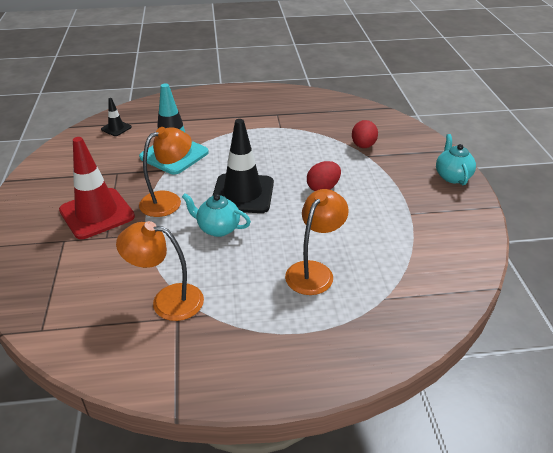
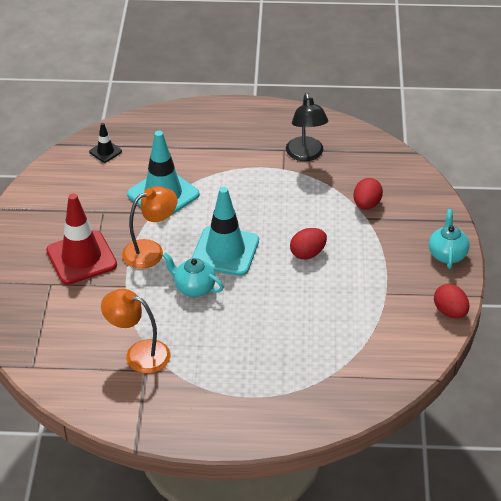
camera: 10 degrees right, 5 degrees up
(242, 194) = (225, 251): black traffic cone -> turquoise traffic cone
(297, 116) = (306, 155): none -> black lamp
(314, 271) = (274, 342): orange lamp -> none
(479, 223) = (450, 312): none -> red egg

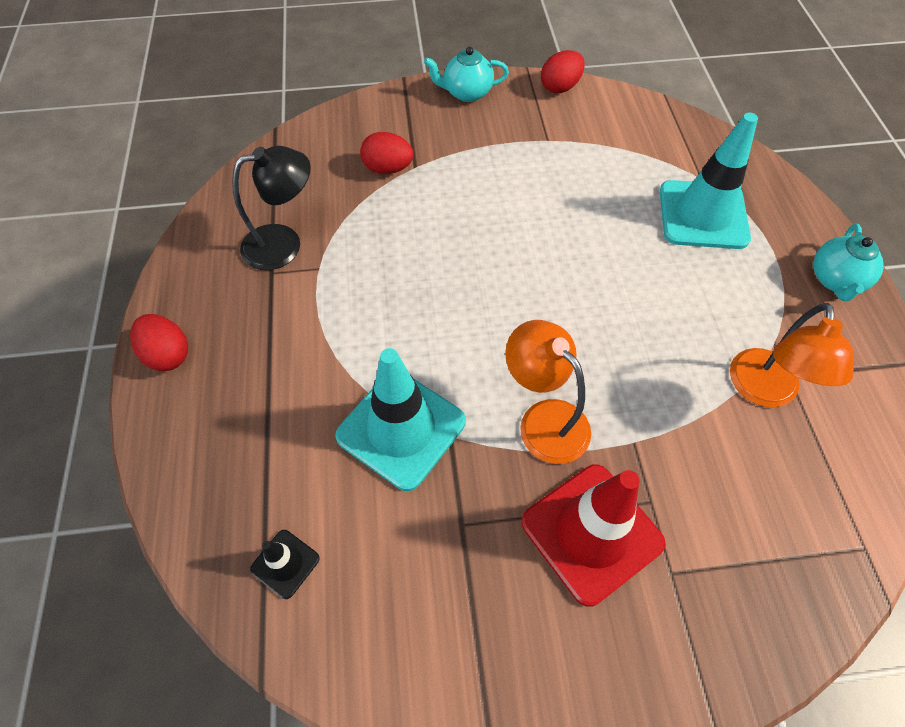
camera: 100 degrees left, 15 degrees up
(194, 288) = (606, 343): turquoise teapot -> turquoise teapot (835, 280)
(225, 251) = (518, 315): turquoise traffic cone -> turquoise traffic cone (703, 215)
(308, 253) = (498, 220): red egg -> red egg (168, 354)

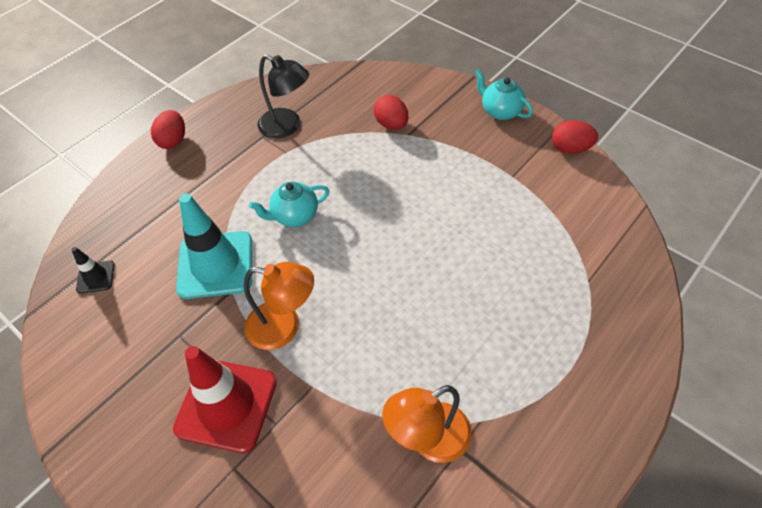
camera: 50 degrees right, 5 degrees down
(544, 419) = (284, 327): orange lamp -> orange lamp turned 90 degrees clockwise
(703, 215) = (552, 303): turquoise traffic cone -> none
(835, 280) = (589, 428): turquoise teapot -> turquoise teapot (294, 216)

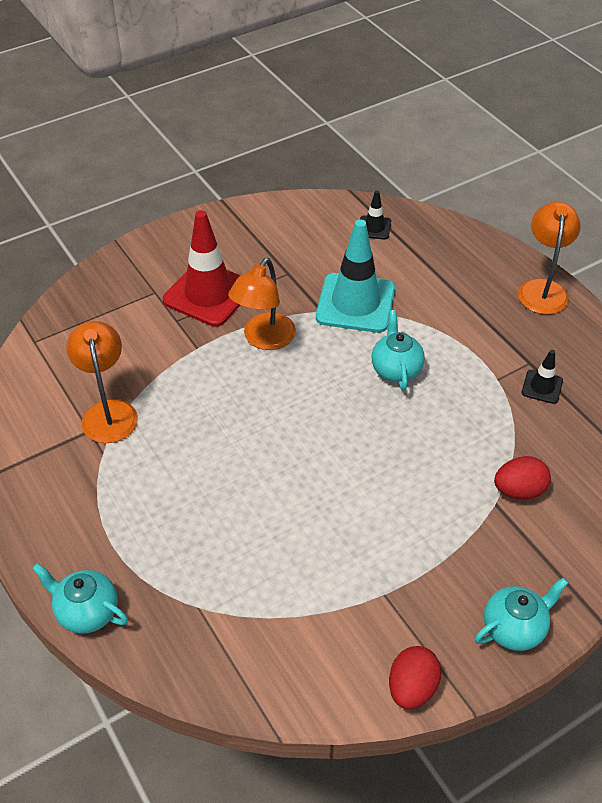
camera: 105 degrees right, 5 degrees down
(173, 141) = (542, 289): red egg -> orange lamp
(287, 126) = (542, 387): black lamp -> black traffic cone
(641, 359) = (86, 612): none -> turquoise teapot

